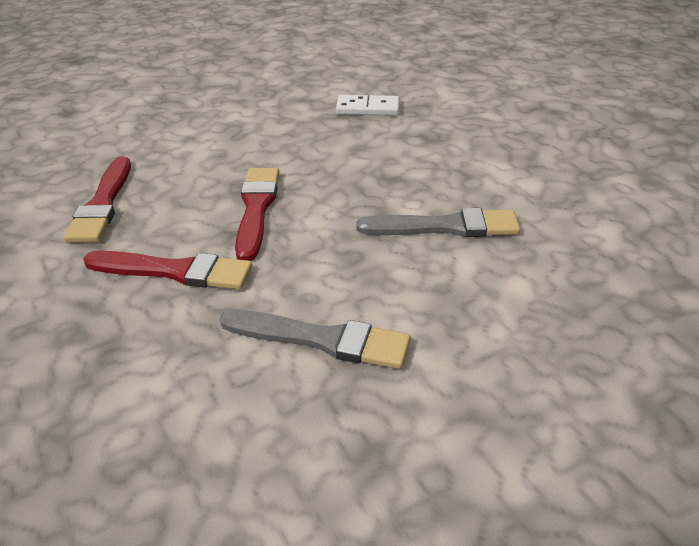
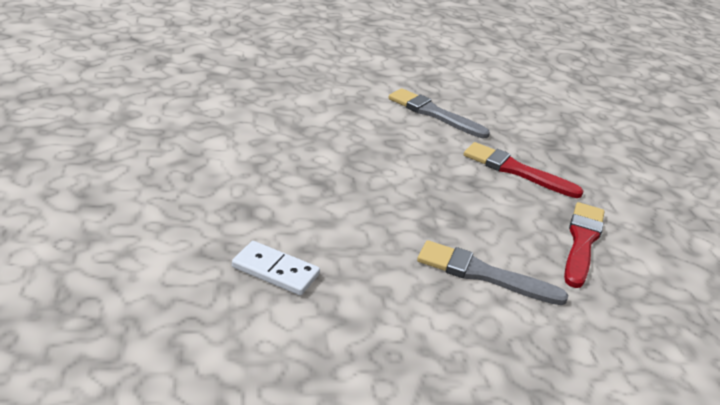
camera: 165 degrees left, 5 degrees down
(256, 209) = (448, 194): red brush -> none
(445, 227) = (316, 137): grey brush -> grey brush (483, 274)

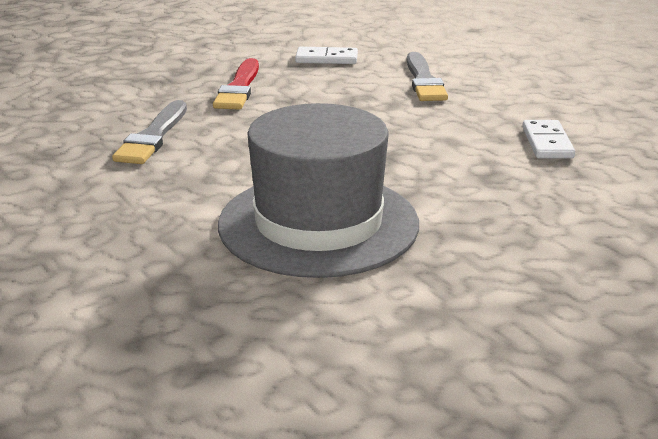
camera: 110 degrees left, 5 degrees down
(252, 123) = (318, 224): none -> grey hat
(582, 242) = (326, 59): red brush -> white domino

